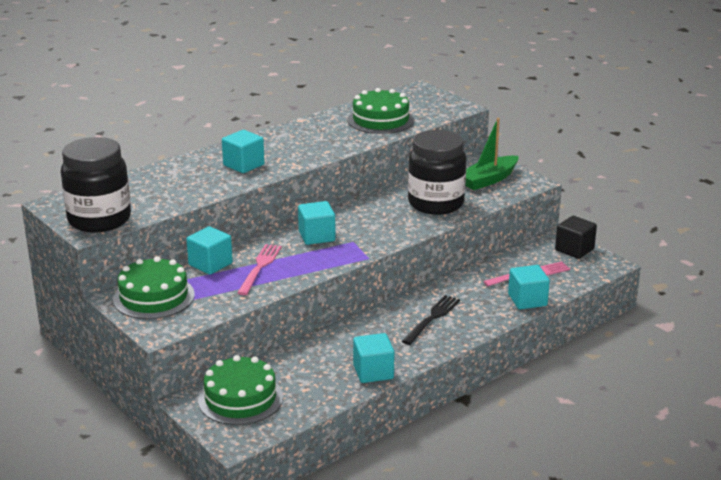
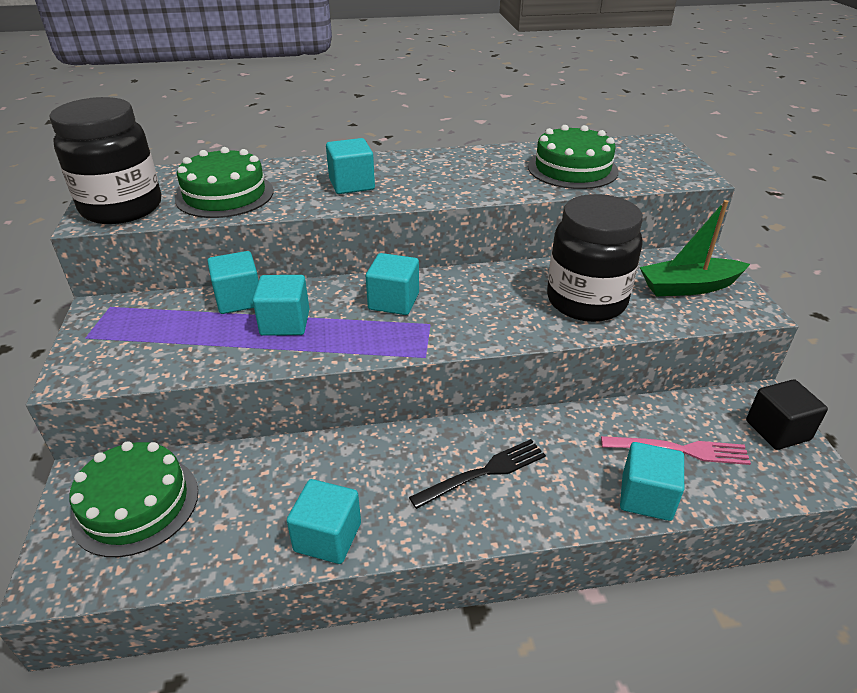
camera: 30 degrees right, 10 degrees up
(154, 297) = (131, 323): green cake -> green cake (225, 195)
(260, 267) = (285, 323): pink fork -> turquoise cube

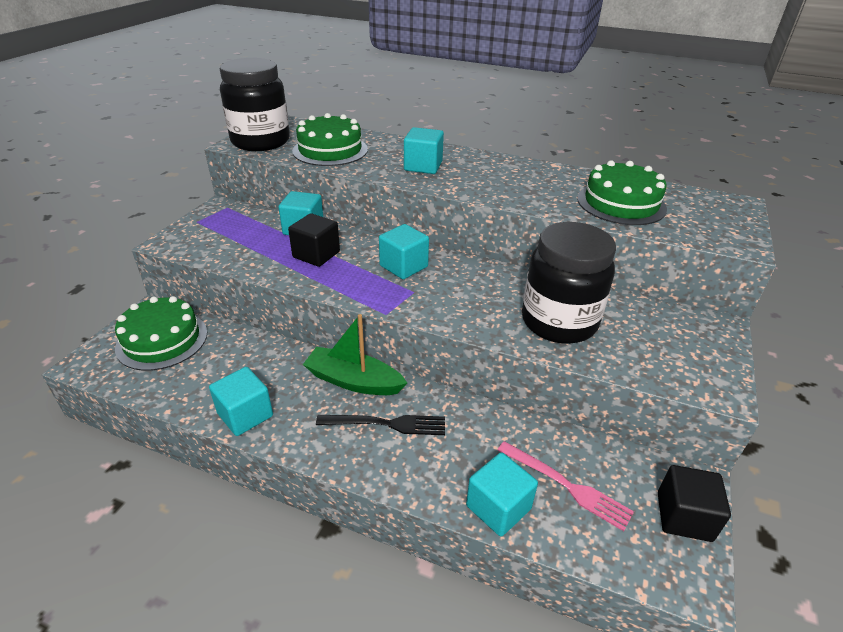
camera: 30 degrees right, 0 degrees up
(285, 323) = (316, 254): turquoise cube -> black cube
(688, 287) = (672, 345): green boat -> green boat (353, 381)

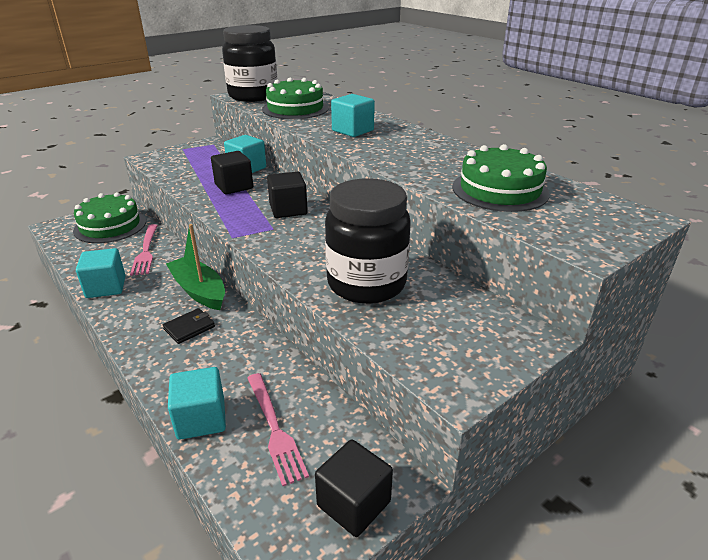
camera: 30 degrees right, 5 degrees down
(244, 357) = (146, 252): none -> pink fork
(388, 424) = (189, 328): black fork -> black wallet
(403, 266) = (288, 210): turquoise cube -> black cube

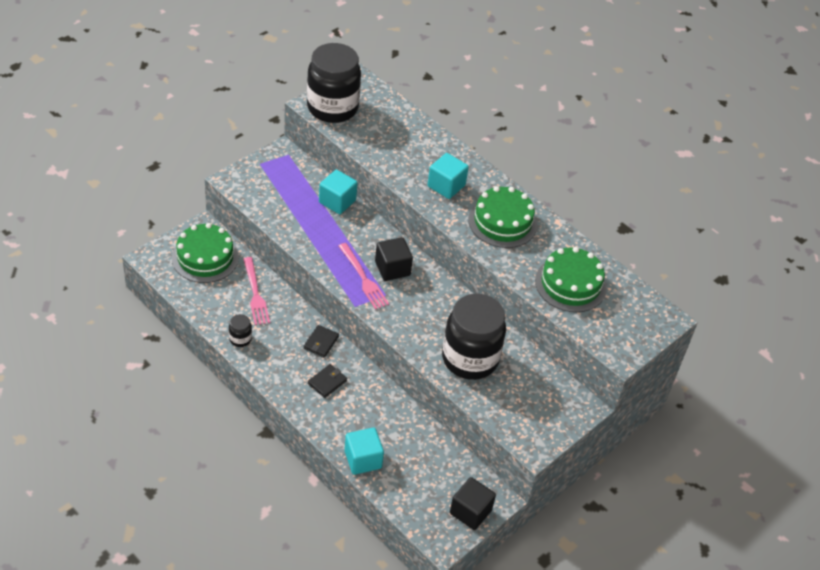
camera: 10 degrees left, 15 degrees up
(106, 287) = (240, 339): turquoise cube -> black jar
(199, 291) = (321, 342): green boat -> black wallet
(234, 186) = (334, 233): black cube -> none
(275, 430) = (414, 466): pink fork -> pink fork (364, 279)
(295, 108) = (383, 139): green cake -> green cake (502, 222)

